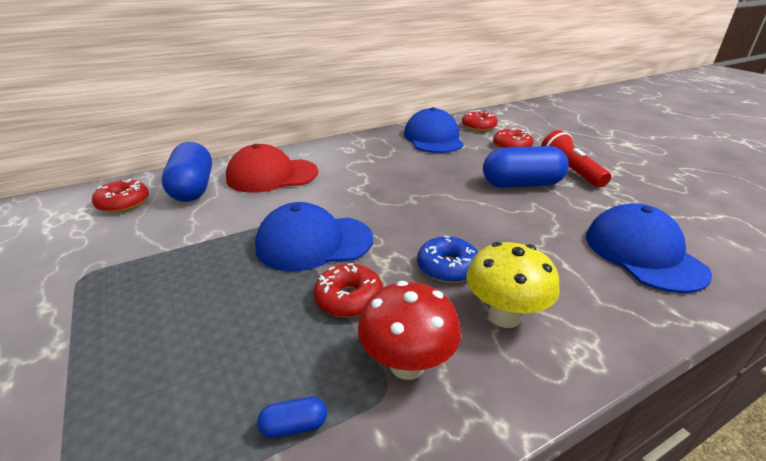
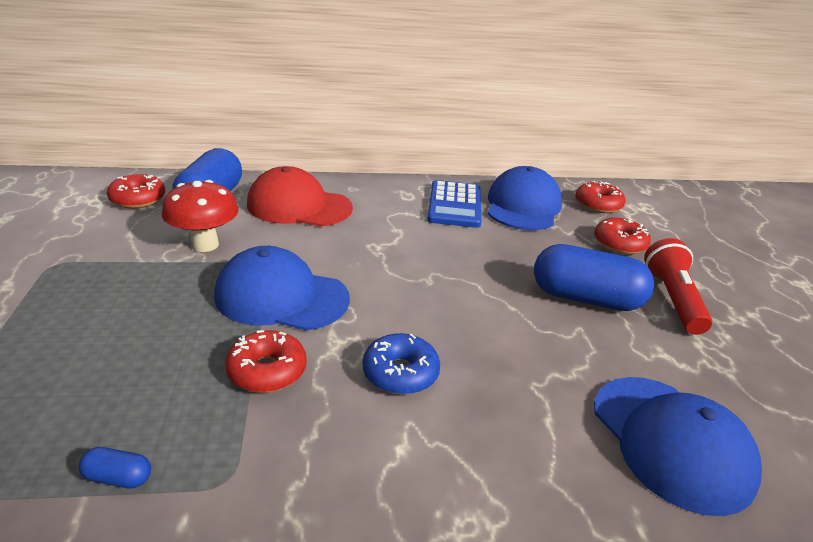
camera: 20 degrees right, 0 degrees up
(387, 148) = (454, 205): none -> blue calculator
(407, 365) = (267, 463): red mushroom -> red mushroom (205, 245)
(504, 316) = (415, 452): yellow mushroom -> none
(643, 253) = (671, 441): blue cap -> blue cap turned 150 degrees clockwise

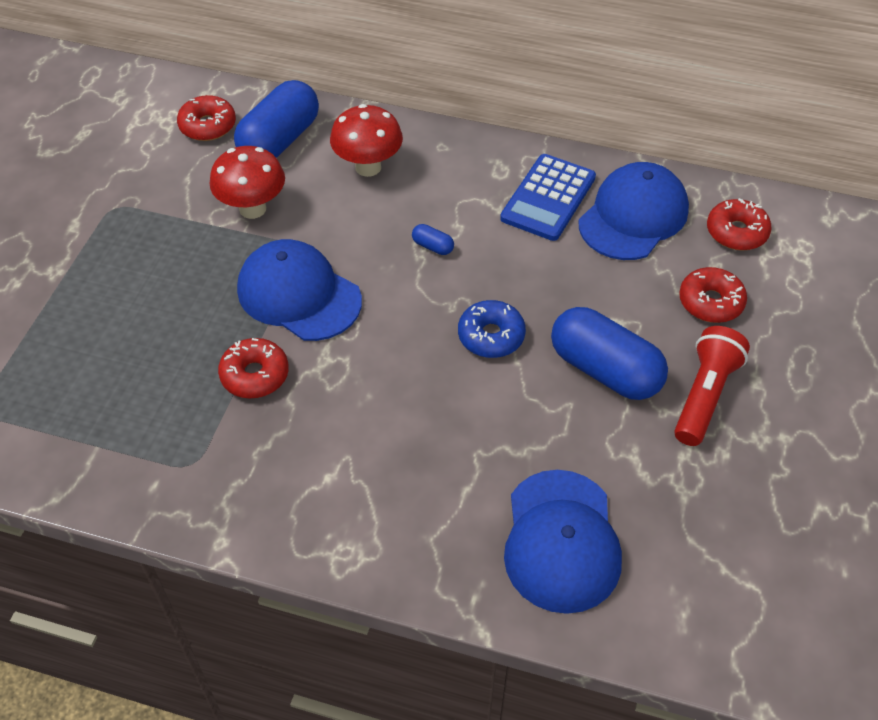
camera: 25 degrees right, 20 degrees up
(118, 478) = (121, 439): blue capsule -> blue capsule (432, 246)
(299, 206) = (368, 167): red cap -> red mushroom
(400, 373) = (365, 408): blue donut -> blue donut (491, 336)

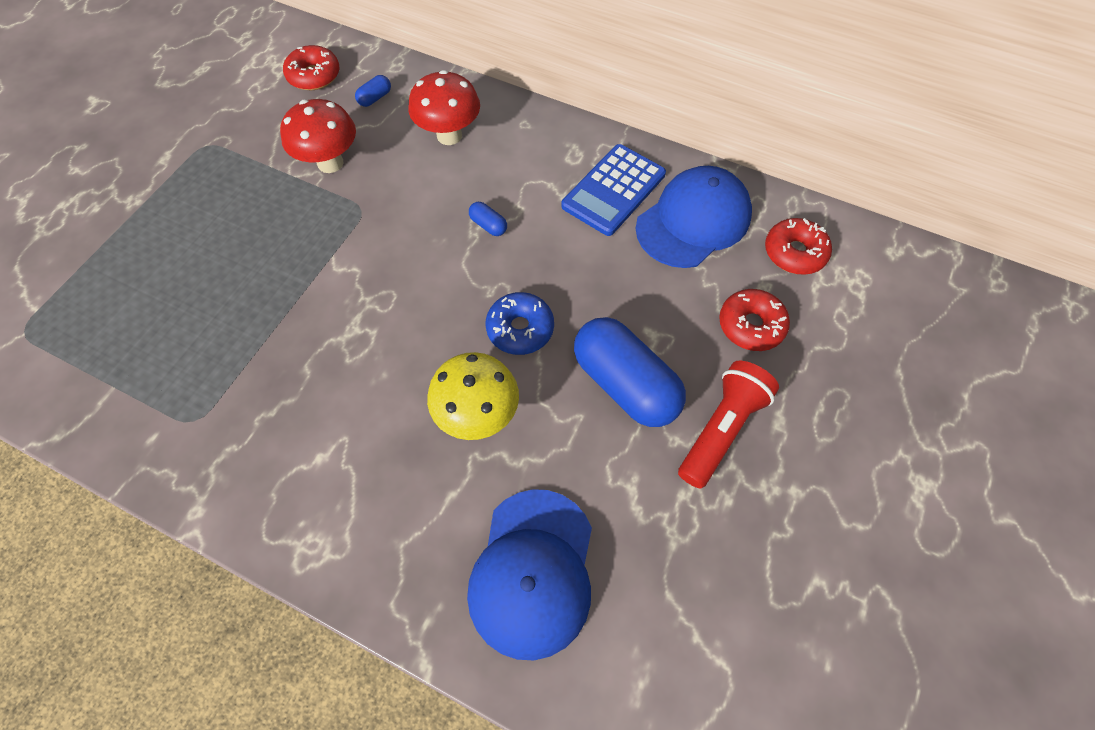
camera: 10 degrees right, 10 degrees up
(255, 375) = (281, 335): red donut -> none
(279, 140) = (375, 98): blue capsule -> blue capsule, size x0.40
(299, 294) = (347, 257): blue cap -> none
(471, 417) = (477, 415): none -> yellow mushroom

